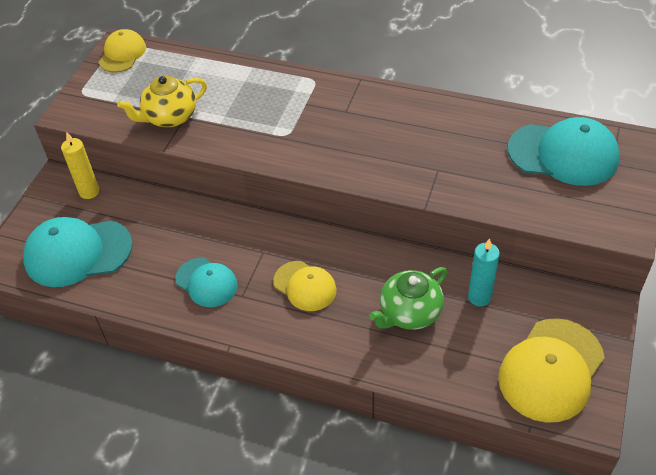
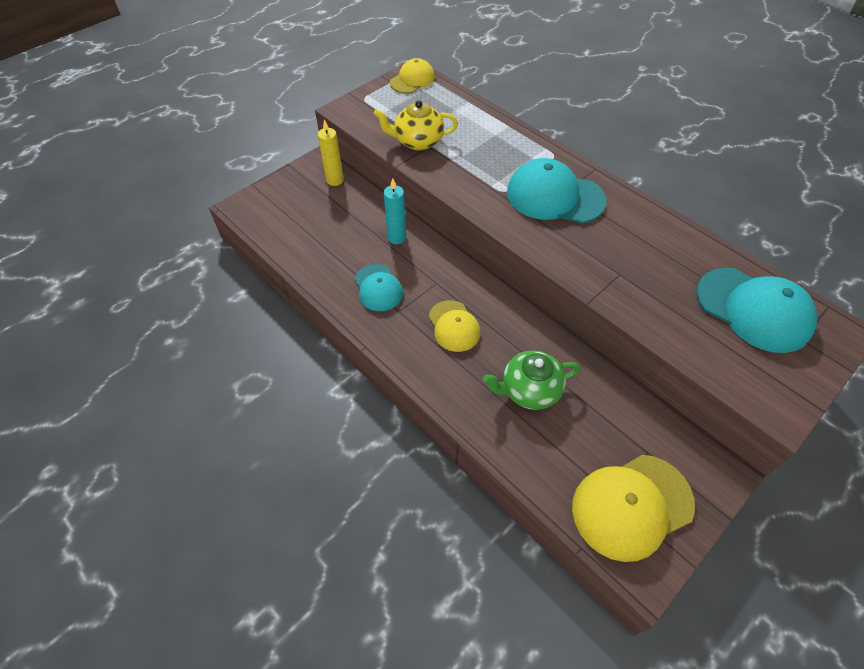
camera: 25 degrees right, 5 degrees up
(78, 253) = (298, 223): turquoise cap -> turquoise cap (554, 196)
(479, 297) = (601, 406): turquoise candle -> turquoise candle (397, 237)

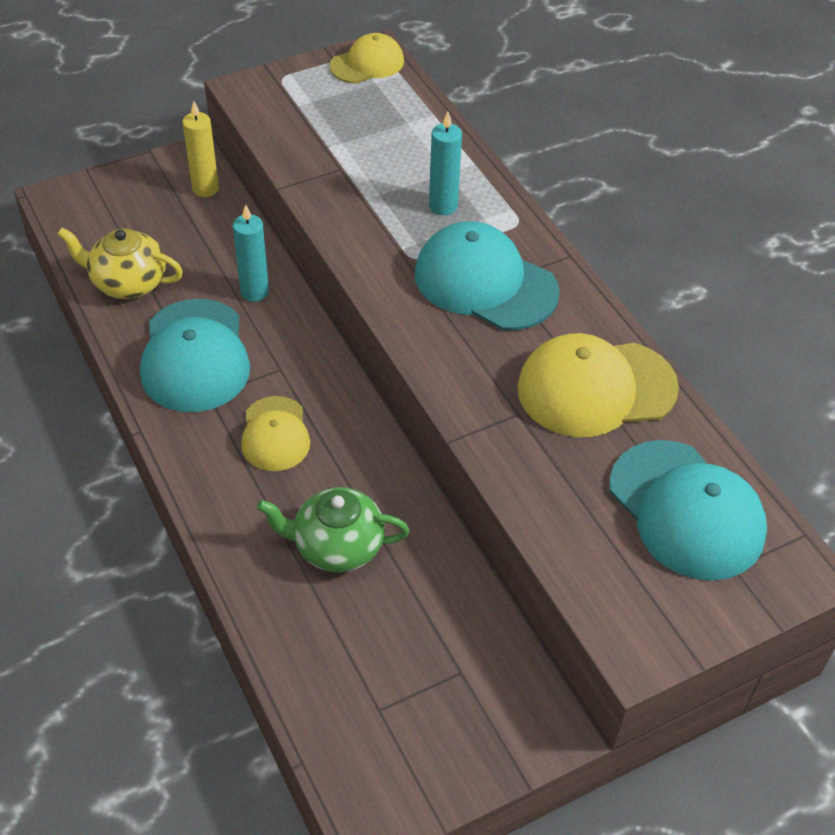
camera: 15 degrees right, 5 degrees down
(378, 288) = (195, 356): turquoise cap -> turquoise cap, size x1.66
(418, 141) = (328, 159): yellow teapot -> yellow teapot (128, 283)
(504, 155) = (443, 206): none -> turquoise candle
(631, 506) = (399, 732): yellow cap -> yellow cap (596, 388)

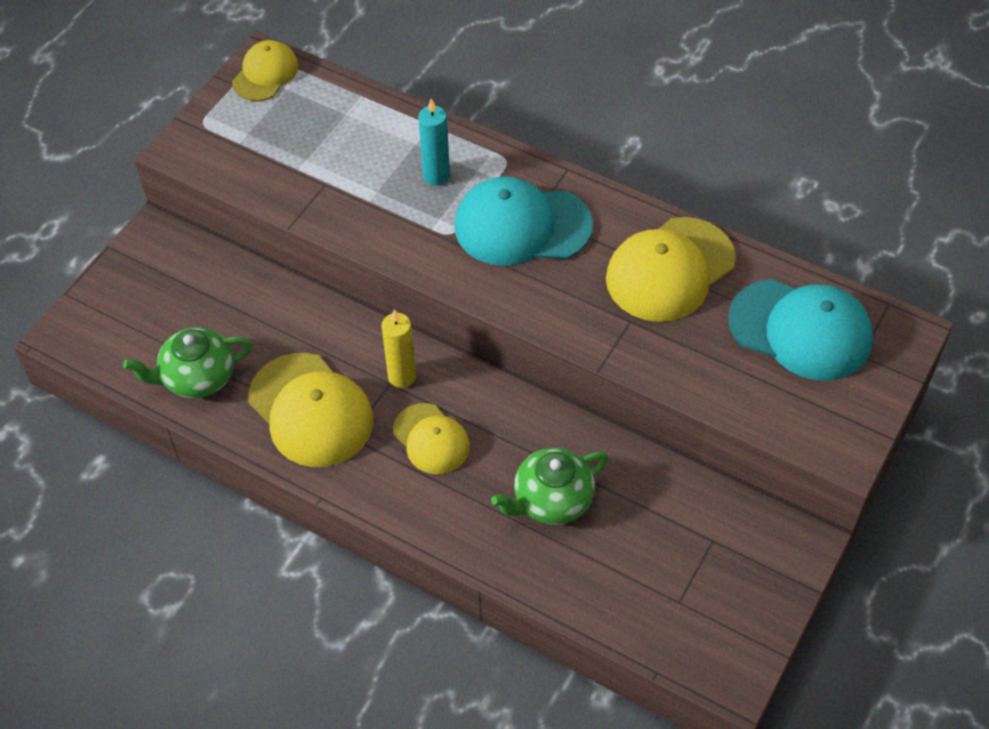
camera: 30 degrees left, 5 degrees up
(128, 283) = (197, 378): yellow teapot -> green teapot
(195, 356) = (311, 410): turquoise cap -> yellow cap
(205, 189) = (190, 257): yellow candle -> yellow candle (402, 377)
(254, 292) = (313, 328): turquoise candle -> none

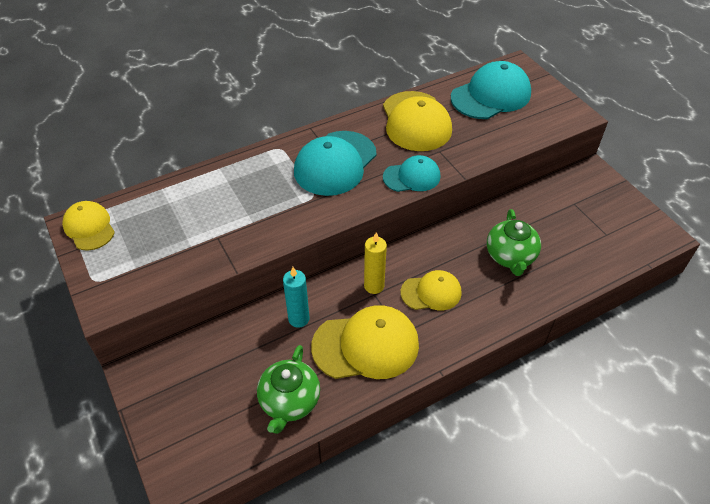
camera: 60 degrees left, 5 degrees down
(436, 176) = (262, 183): turquoise candle -> turquoise candle (299, 319)
(557, 313) = (412, 177): none -> turquoise cap

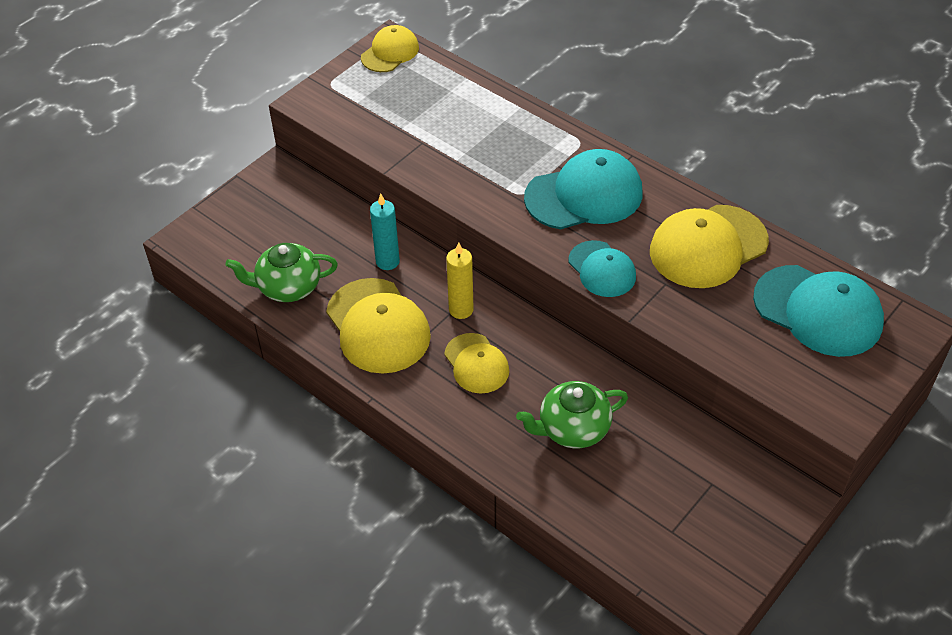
camera: 70 degrees right, 0 degrees up
(335, 163) = (584, 195): turquoise cap -> turquoise cap turned 150 degrees clockwise

